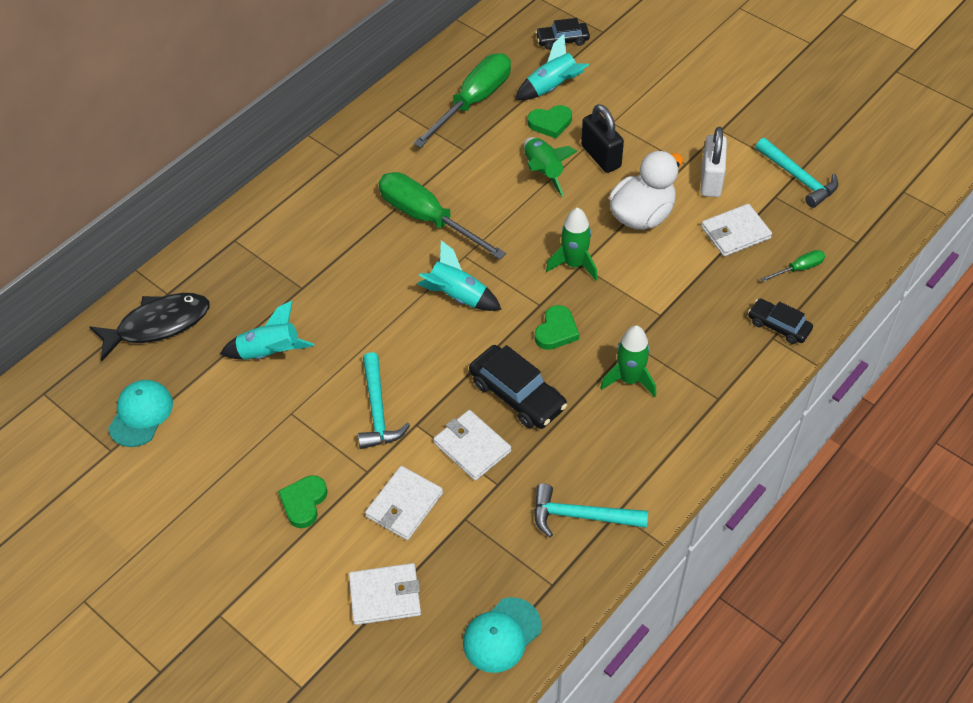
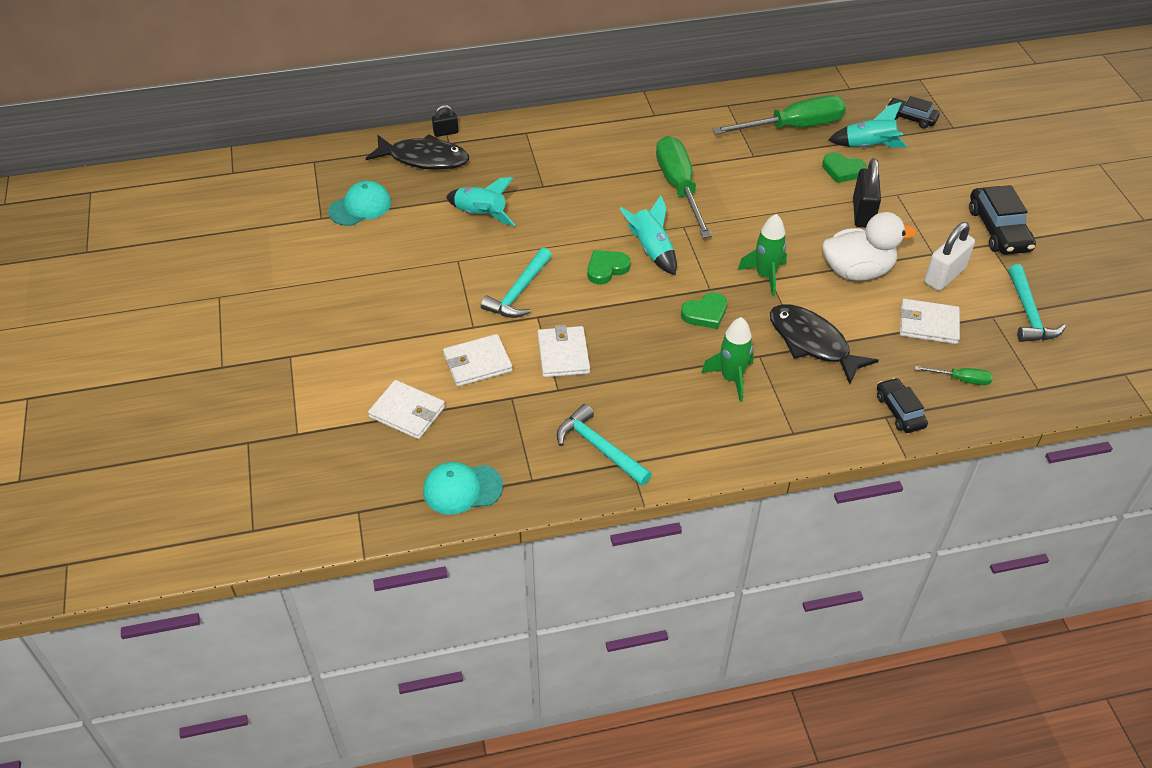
camera: 35 degrees right, 5 degrees down
(154, 284) = (446, 132): none -> black padlock
(304, 502) = (411, 321): green heart -> green heart (606, 269)
(517, 394) = (631, 339): black car -> black car (998, 230)
(543, 171) = (803, 200): green rocket -> none
(664, 305) = (812, 343): none -> black fish

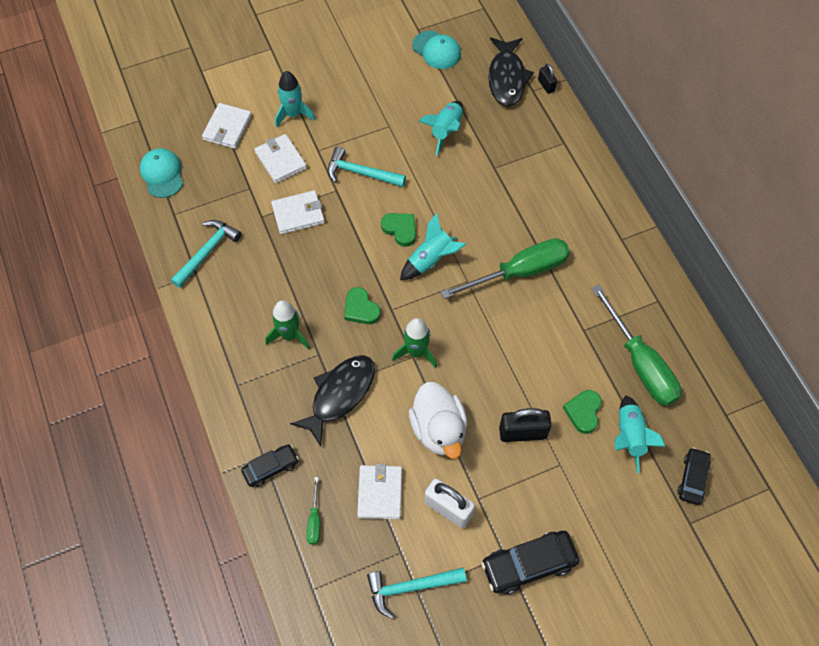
camera: 80 degrees right, 15 degrees up
(409, 344) = (293, 114): none -> turquoise rocket

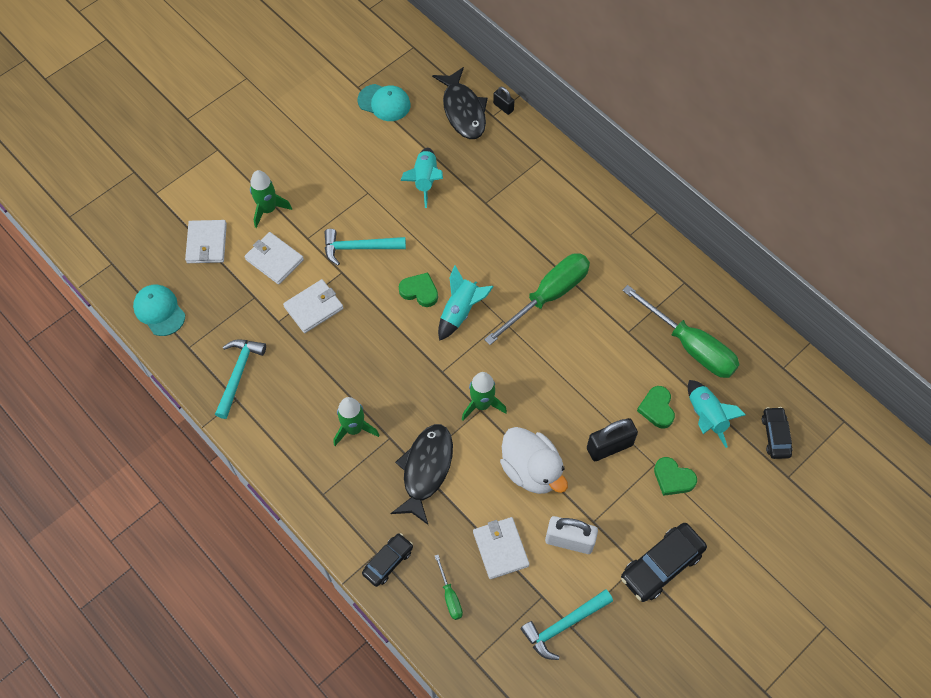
camera: 20 degrees left, 0 degrees up
(293, 114) = (268, 209): turquoise rocket -> green rocket
(361, 309) = (412, 380): green heart -> green heart (673, 478)

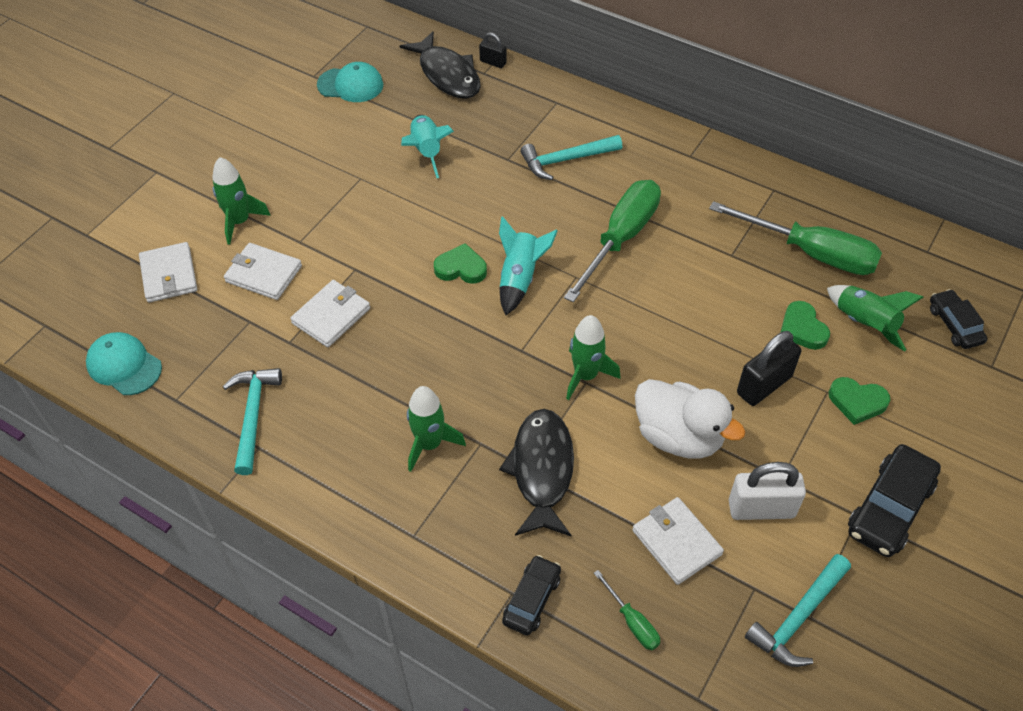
camera: 15 degrees left, 10 degrees down
(359, 248) = (369, 238): turquoise hammer -> turquoise hammer (566, 160)
(706, 416) = (864, 323): turquoise rocket -> green rocket

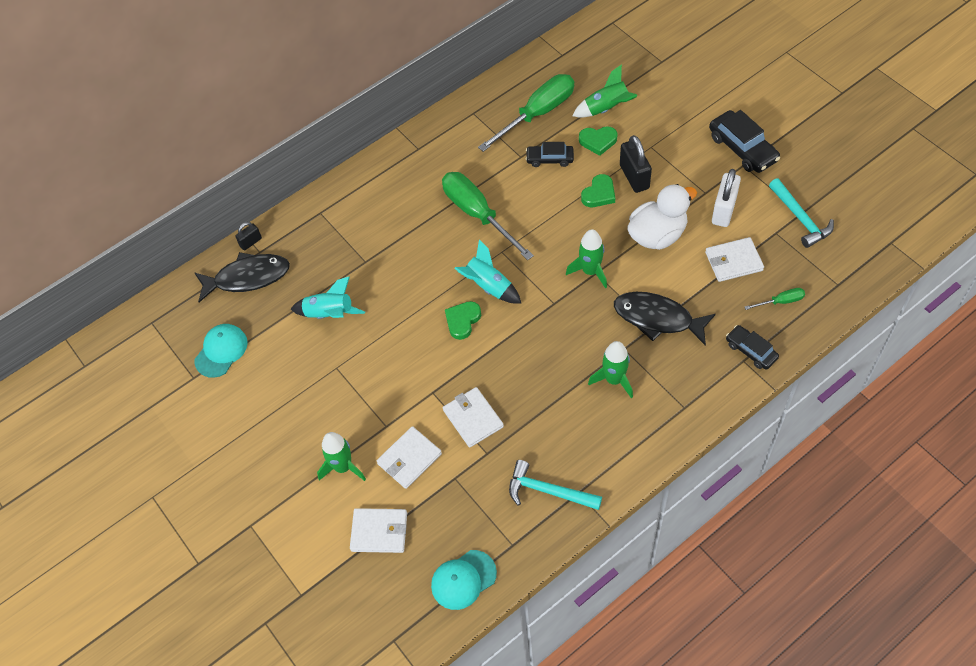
camera: 65 degrees left, 5 degrees up
(566, 160) = (385, 224): turquoise hammer -> none
(857, 402) = (664, 135): green heart -> green heart (599, 194)
(954, 325) = (625, 65): black car -> black car (550, 159)

